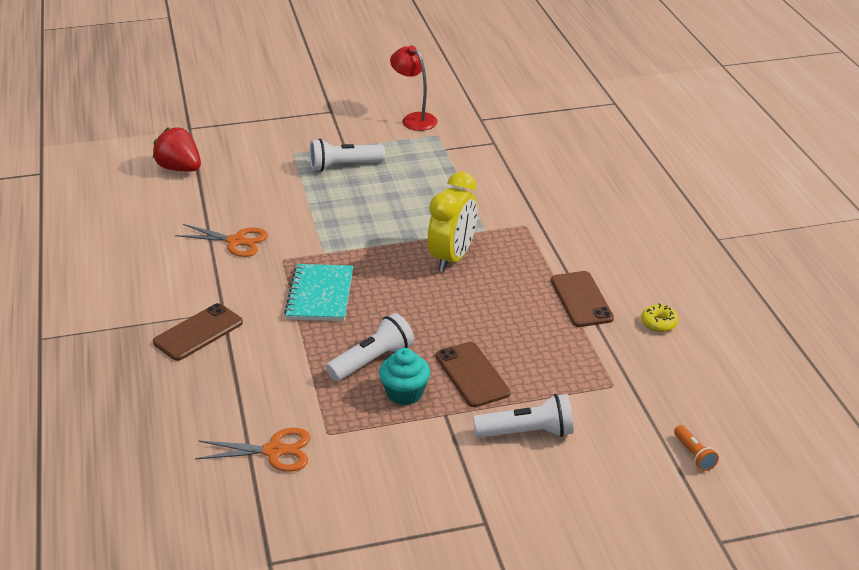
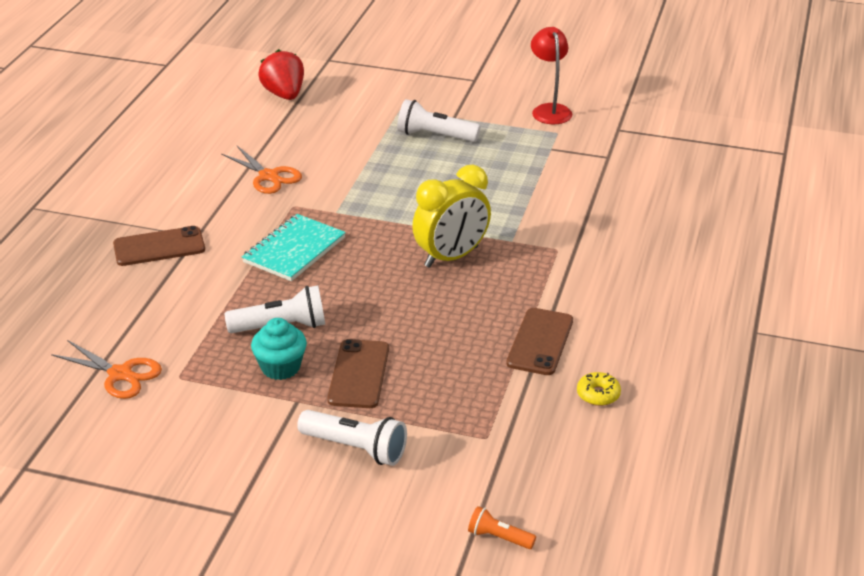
camera: 30 degrees right, 0 degrees up
(694, 455) = (499, 537): orange flashlight -> orange flashlight turned 105 degrees clockwise

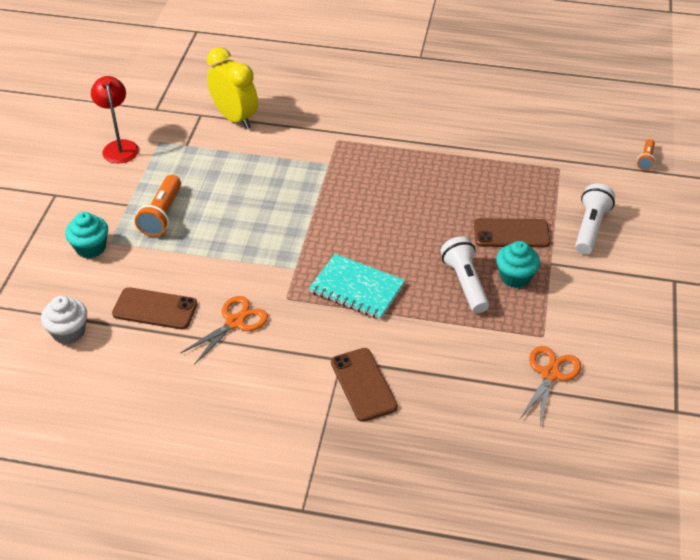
camera: 95 degrees left, 10 degrees up
(284, 95) = (69, 332): red strawberry -> white cupcake
(393, 100) = (91, 248): none -> turquoise cupcake
(435, 136) = (162, 215): white flashlight -> orange flashlight
(451, 257) = (354, 194): yellow clock -> yellow clock (235, 118)
(540, 342) = (452, 147): brown phone -> brown phone (155, 309)
(549, 110) = (119, 147): red lamp -> red lamp turned 90 degrees clockwise
(598, 394) = (501, 121): yellow donut -> none

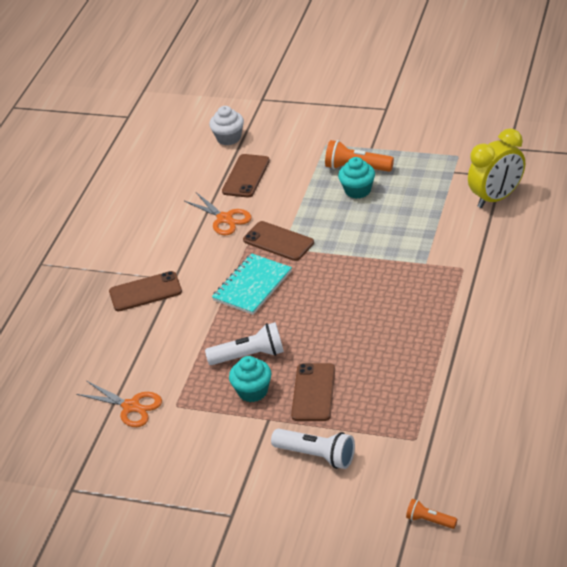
camera: 100 degrees right, 5 degrees down
(91, 248) = (319, 135): turquoise cupcake -> turquoise cupcake (358, 190)
(119, 147) = (450, 133): red lamp -> none
(283, 272) = (278, 241): none -> brown phone

